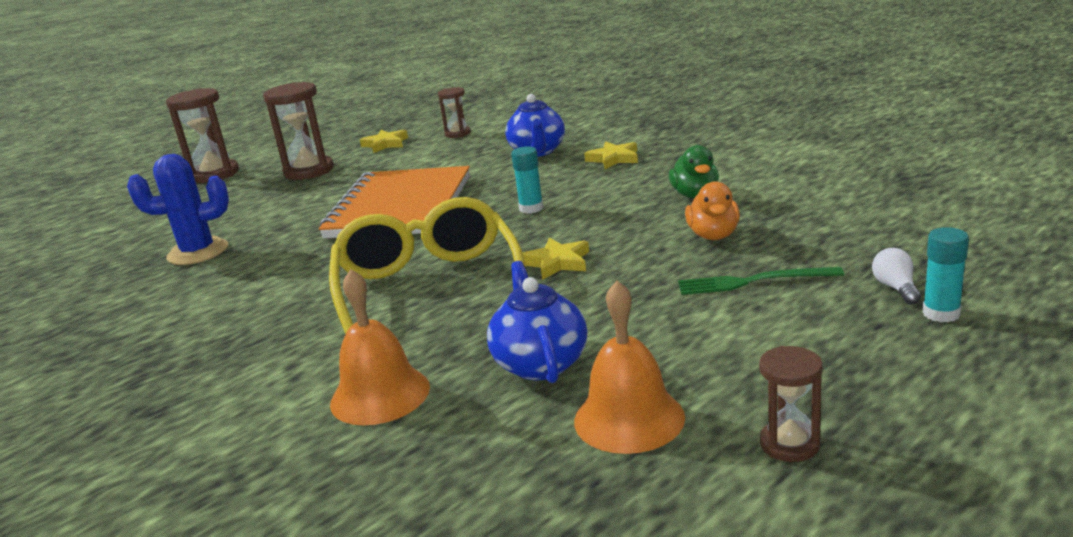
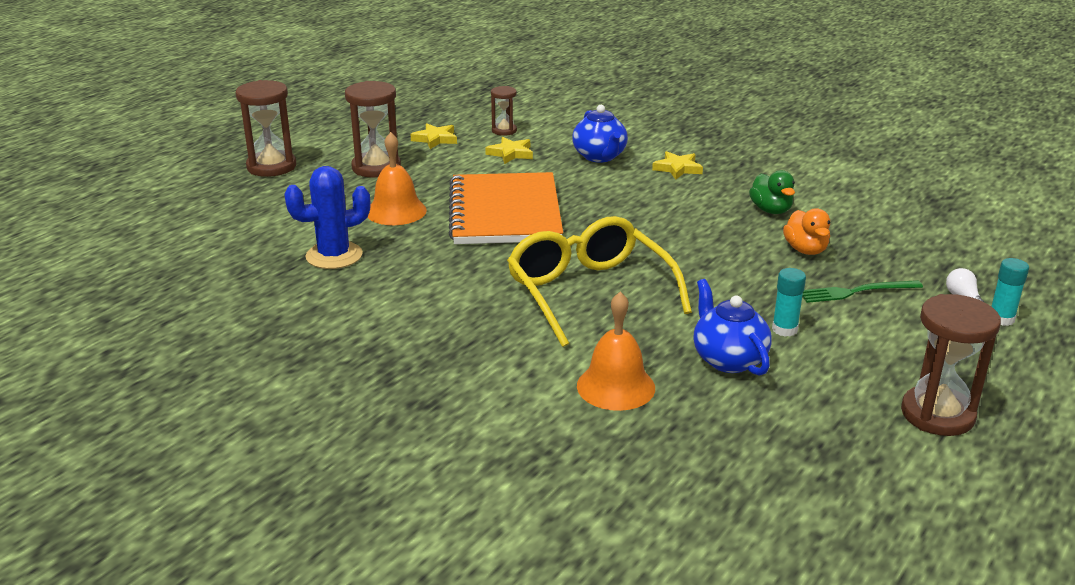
camera: 15 degrees left, 5 degrees up
(531, 208) = (632, 218): turquoise glue stick -> turquoise glue stick (784, 329)
(557, 262) = (689, 272): yellow star -> yellow star (510, 153)
(629, 418) = (819, 400): orange bell -> orange bell (396, 211)
(789, 444) = (937, 414): brown hourglass -> brown hourglass, size x1.80

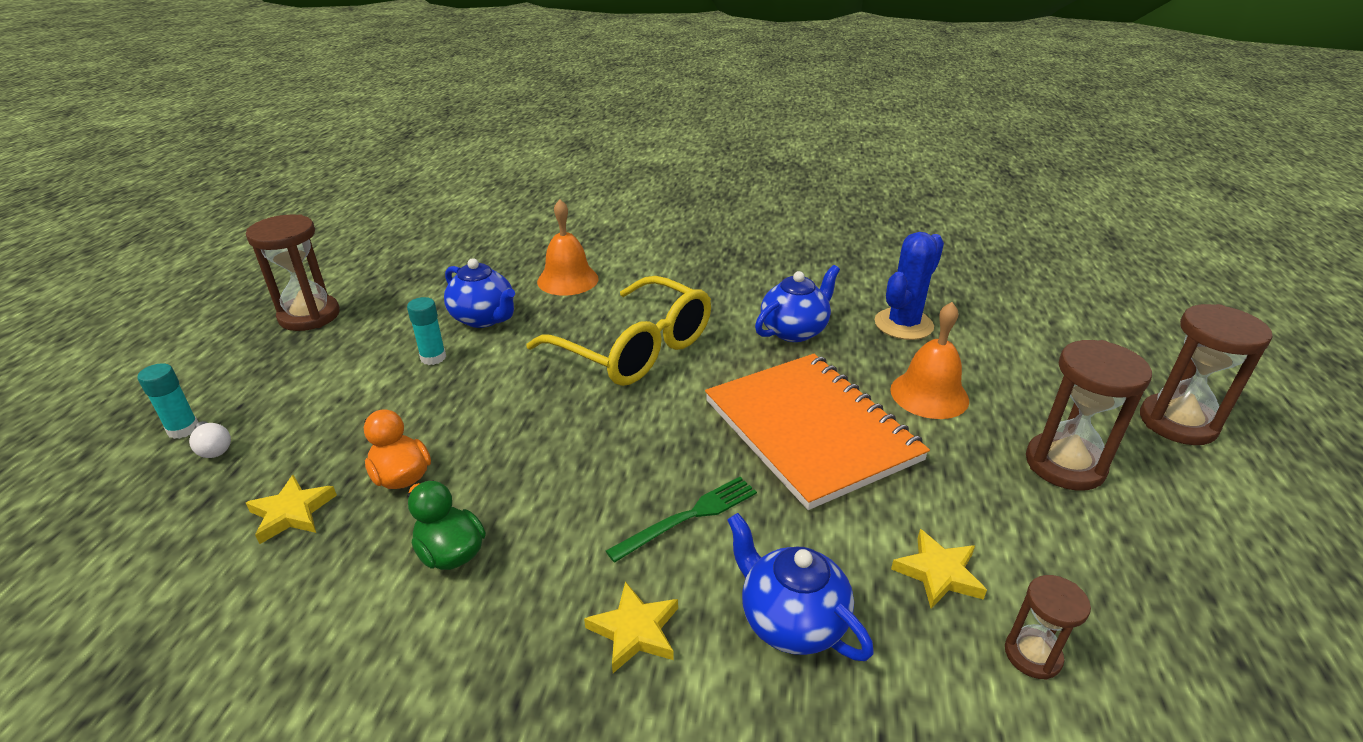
camera: 155 degrees right, 5 degrees up
(433, 273) = (794, 331): none -> blue teapot
(435, 139) = (1097, 573): yellow star -> yellow star (292, 512)
(856, 292) = (347, 423): green fork -> green fork (688, 517)

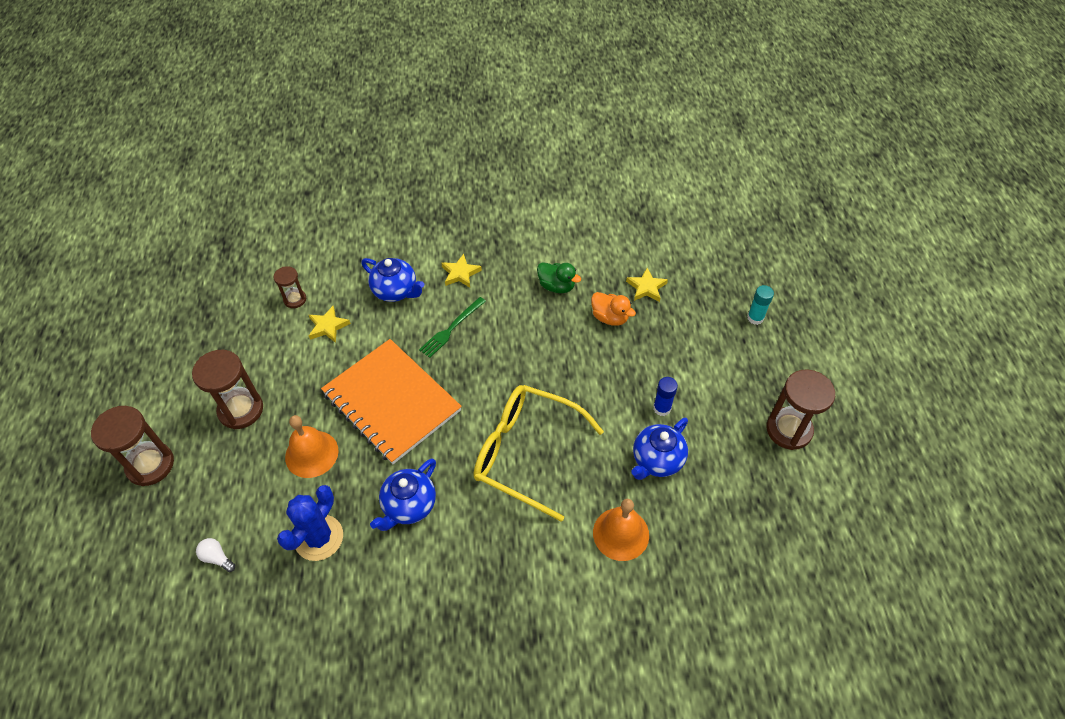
camera: 165 degrees right, 20 degrees up
(213, 448) = (724, 311): white light bulb -> white light bulb (217, 558)
(433, 358) = (662, 408): turquoise glue stick -> blue glue stick
(484, 318) = (657, 460): blue teapot -> blue teapot turned 75 degrees counterclockwise

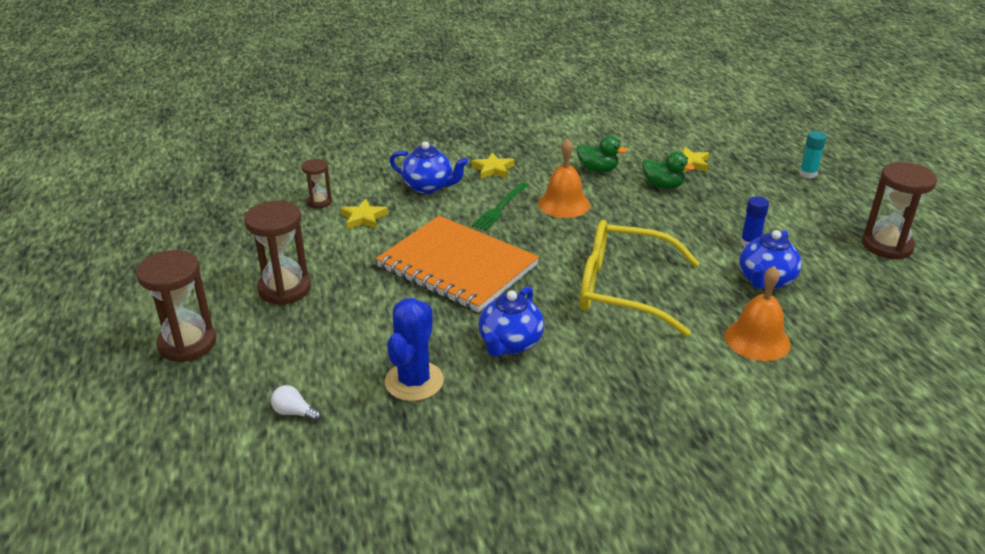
camera: 10 degrees left, 20 degrees down
(311, 454) = (380, 314): orange bell -> orange bell (564, 204)
(610, 317) = (663, 186): orange duck -> green duck

